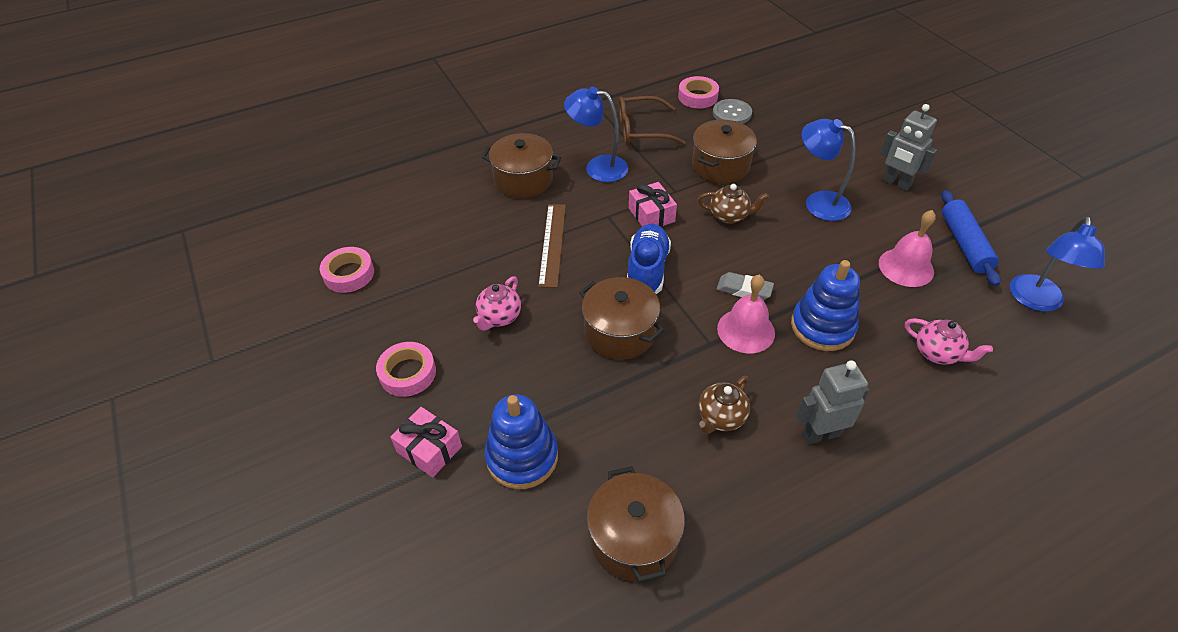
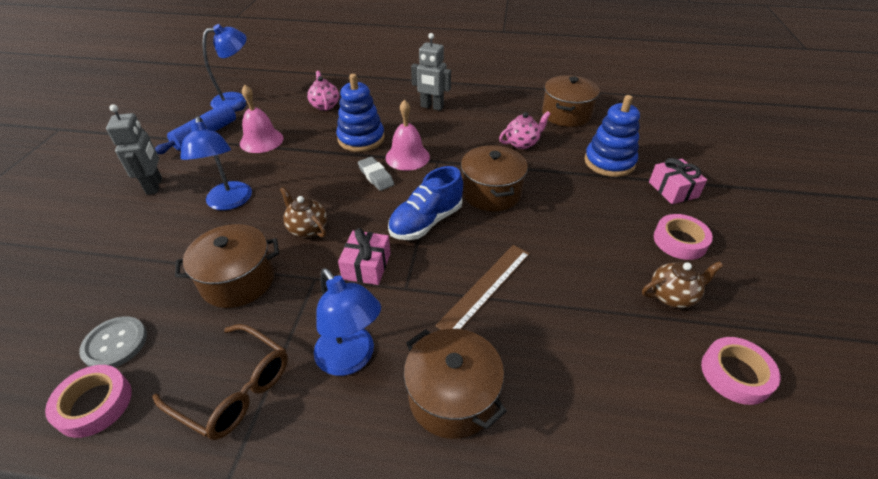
camera: 145 degrees left, 5 degrees down
(499, 317) = (580, 246): pink teapot -> pink teapot (522, 143)
(721, 418) = (474, 131): brown teapot -> brown teapot (672, 296)

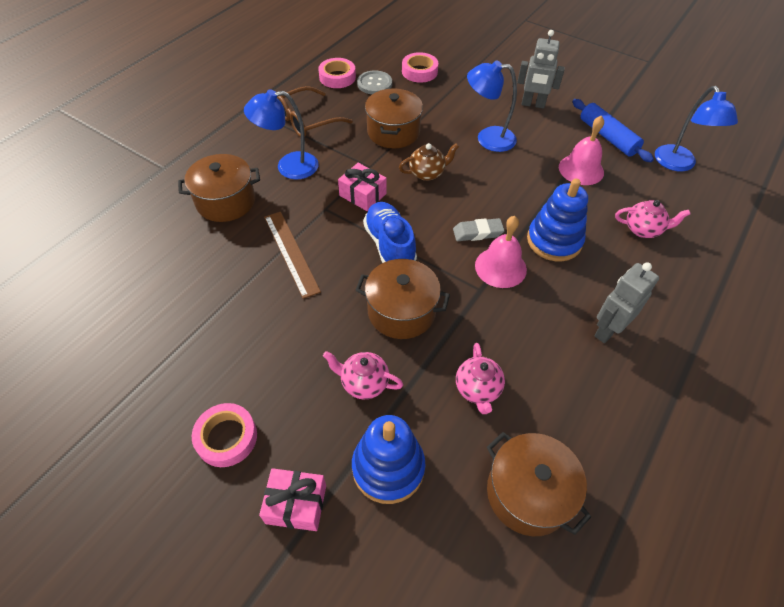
camera: 115 degrees right, 10 degrees up
(568, 191) = (364, 383): none -> pink teapot
(672, 296) = (183, 375): brown teapot -> none
(735, 374) = (99, 362): pink tape -> pink tape (419, 72)

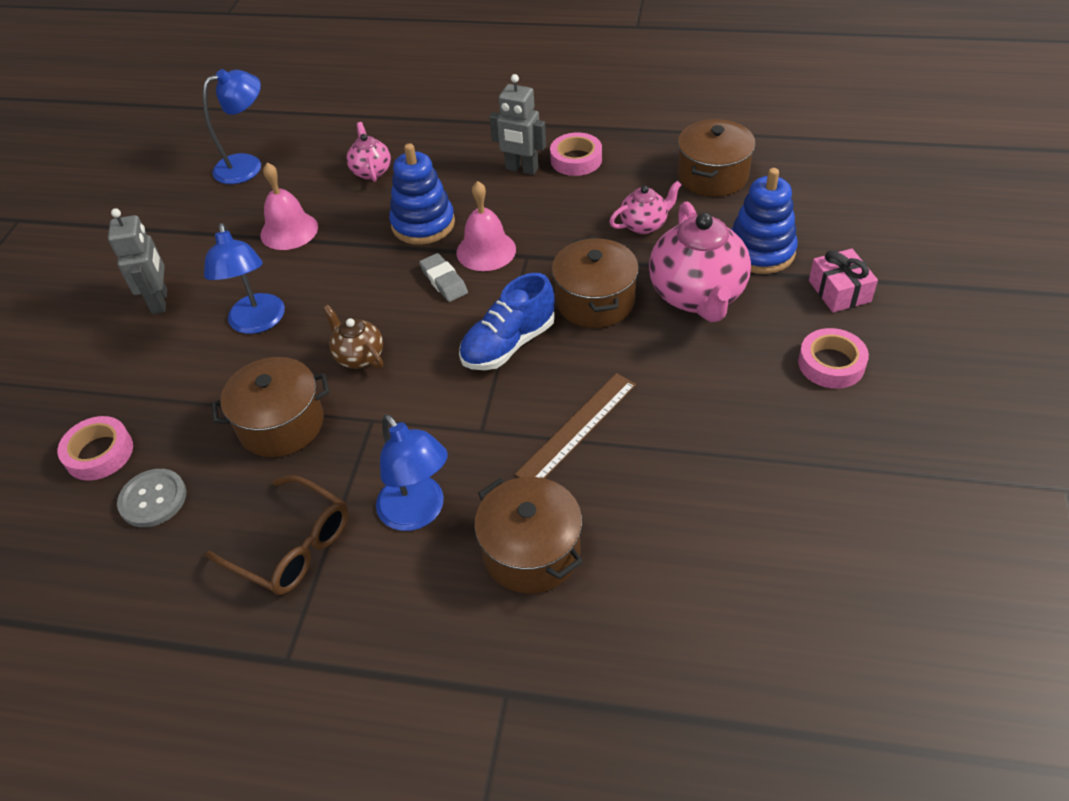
camera: 110 degrees left, 5 degrees down
(337, 77) = (145, 562): pink tape -> pink tape (576, 160)
(362, 195) = (434, 404): pink gift -> none
(364, 383) = (697, 296): pink teapot -> pink teapot, size x1.93
(608, 137) = (213, 223): blue rolling pin -> none

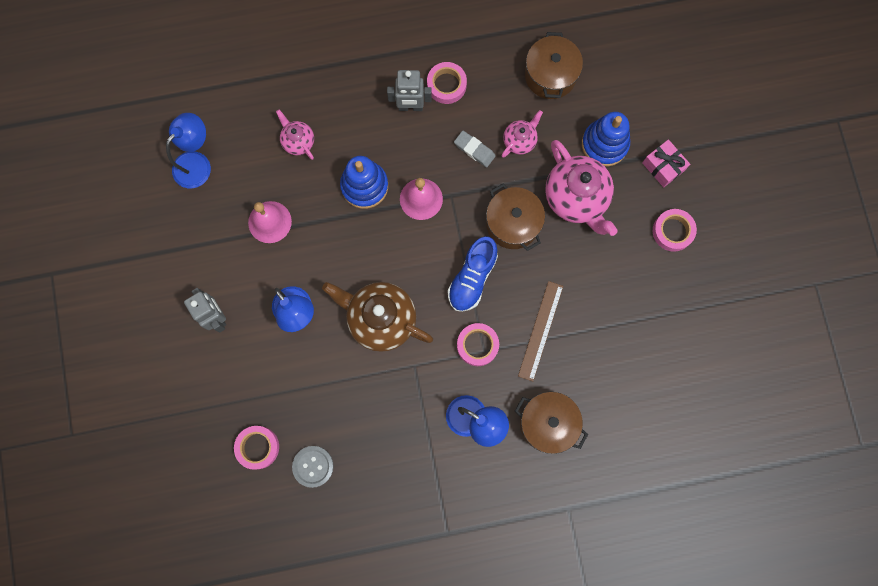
camera: 25 degrees left, 30 degrees up
(281, 424) = (360, 388): brown pot -> none
(291, 546) = (413, 467): brown glasses -> none
(359, 356) = (381, 319): brown teapot -> brown teapot, size x1.93
(444, 281) = (405, 236): grey eraser -> grey eraser (474, 150)
(475, 420) = (477, 345): none -> pink tape

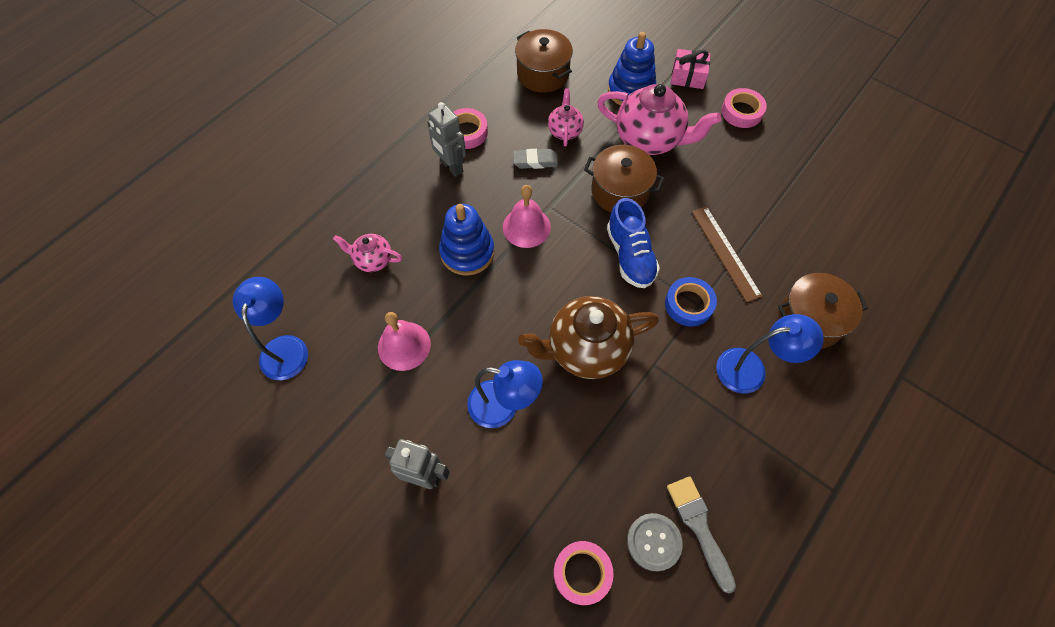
camera: 40 degrees left, 15 degrees down
(346, 481) = (699, 527): none -> grey brush
(410, 107) = (451, 167): grey robot -> grey robot turned 90 degrees clockwise
(477, 345) = (688, 304): pink tape -> blue tape

